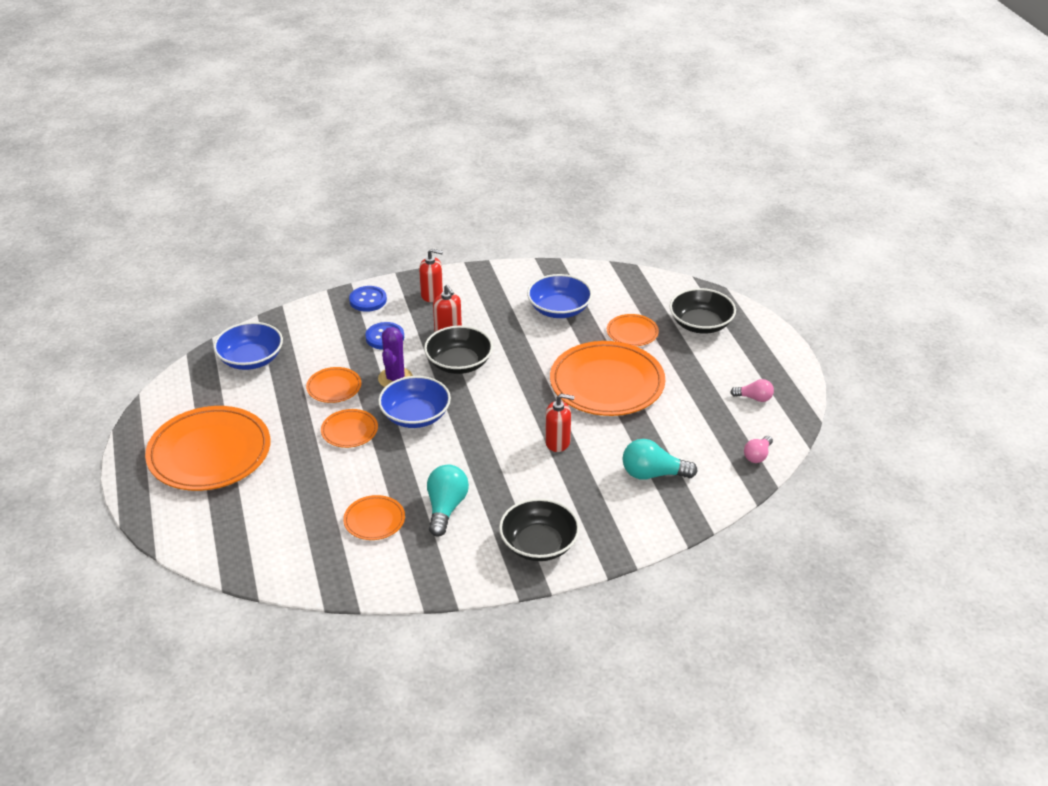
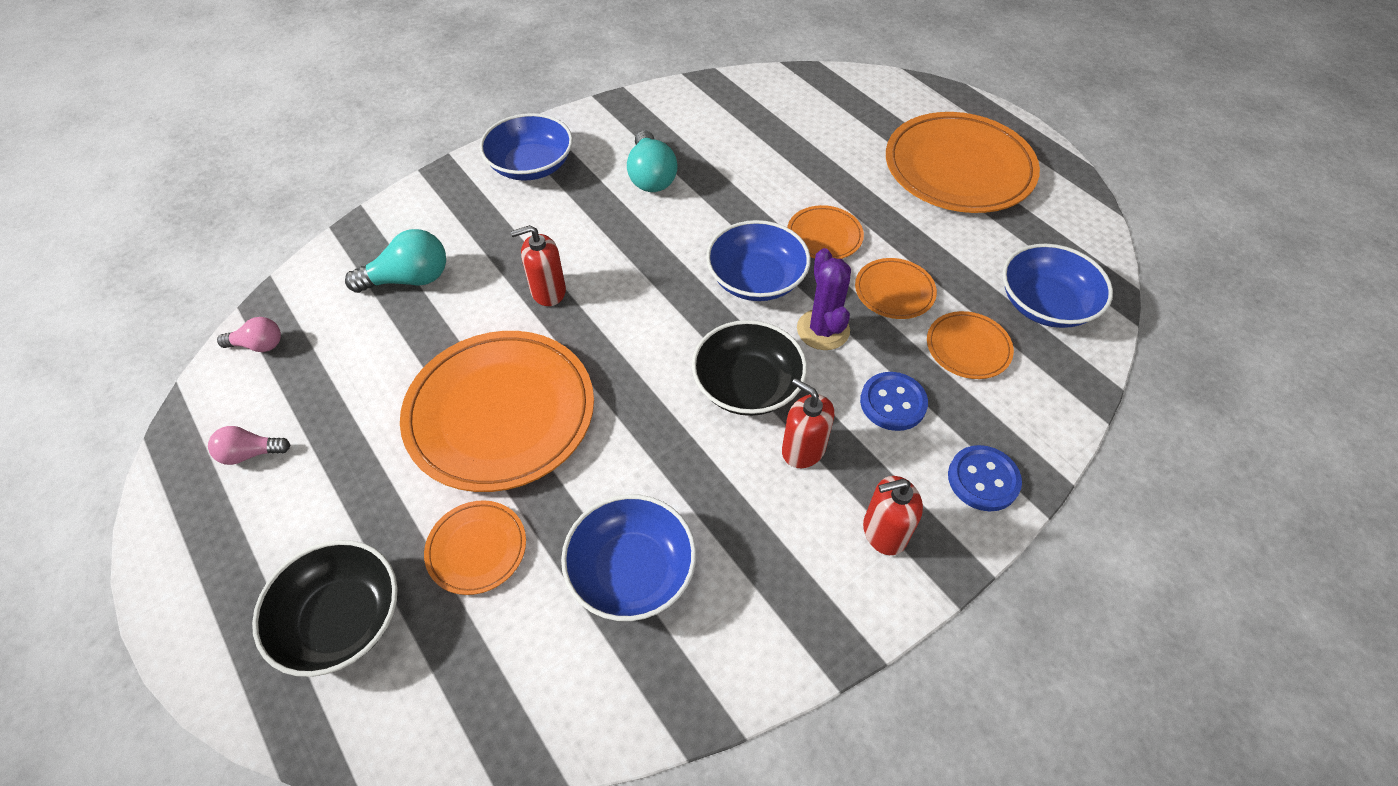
camera: 160 degrees right, 15 degrees up
(374, 520) = (721, 146): orange plate -> orange plate (968, 348)
(539, 544) = (531, 165): black bowl -> blue bowl
(757, 456) = (259, 345): pink light bulb -> pink light bulb turned 75 degrees clockwise

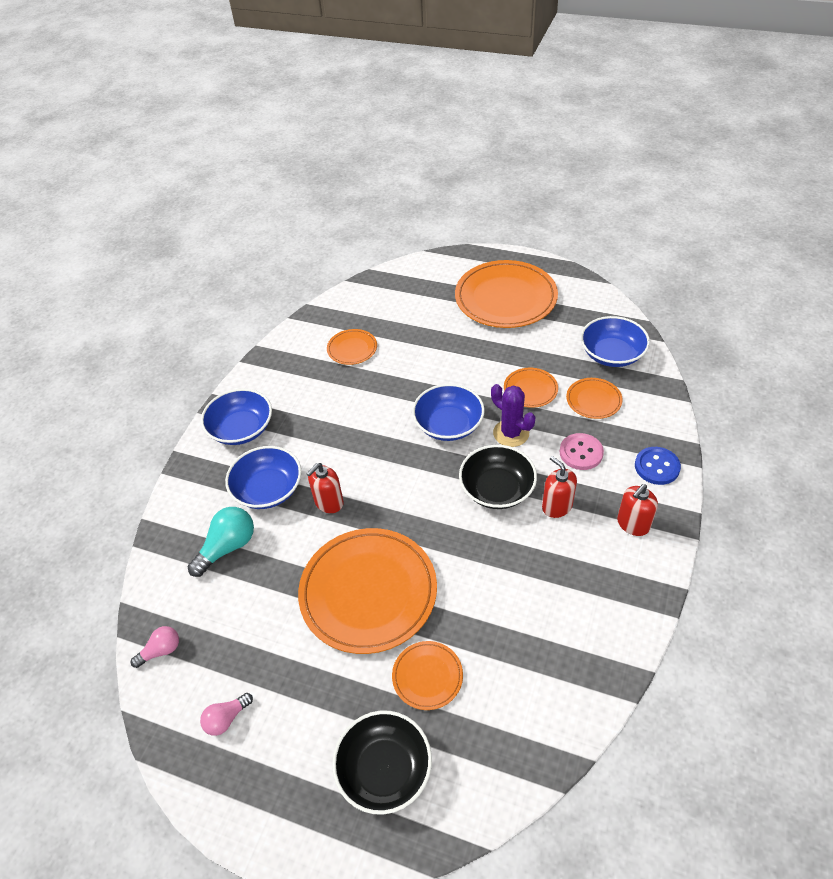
camera: 30 degrees left, 5 degrees down
(631, 570) = (524, 629): blue bowl -> blue bowl (268, 489)
(651, 176) = (328, 395): turquoise light bulb -> none
(803, 449) = (557, 506): red soap dispenser -> red soap dispenser turned 45 degrees clockwise
(824, 236) = (465, 377): orange plate -> orange plate (352, 349)
(893, 403) = (581, 453): blue button -> pink button

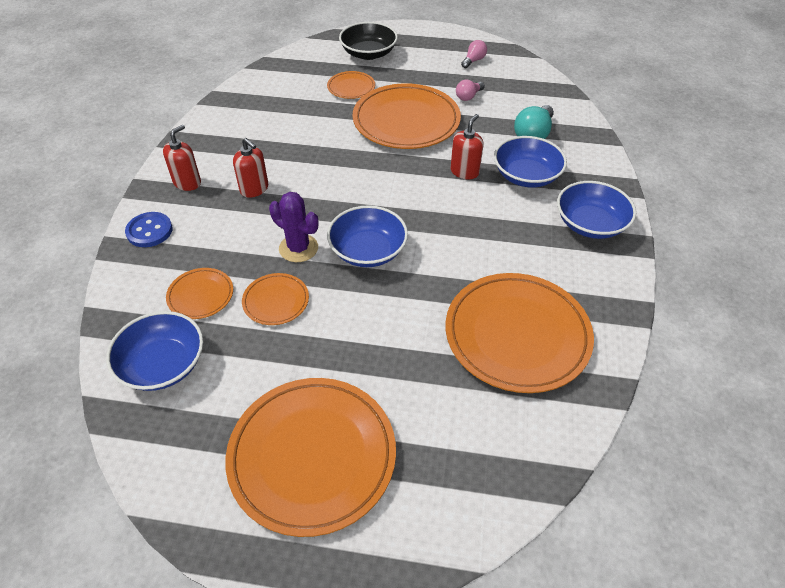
camera: 165 degrees right, 0 degrees up
(161, 650) = (538, 81): pink light bulb -> pink light bulb (468, 96)
(352, 349) = (517, 335): orange plate -> orange plate, size x2.11
(497, 489) = (310, 197): black bowl -> none
(581, 453) = (225, 236): pink button -> none

